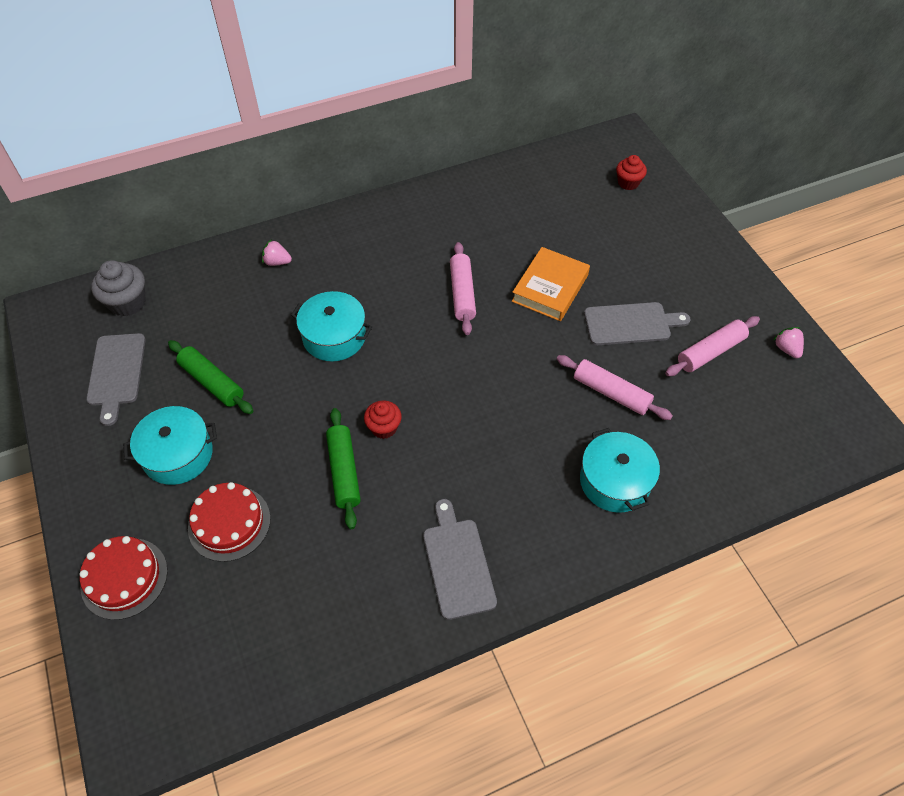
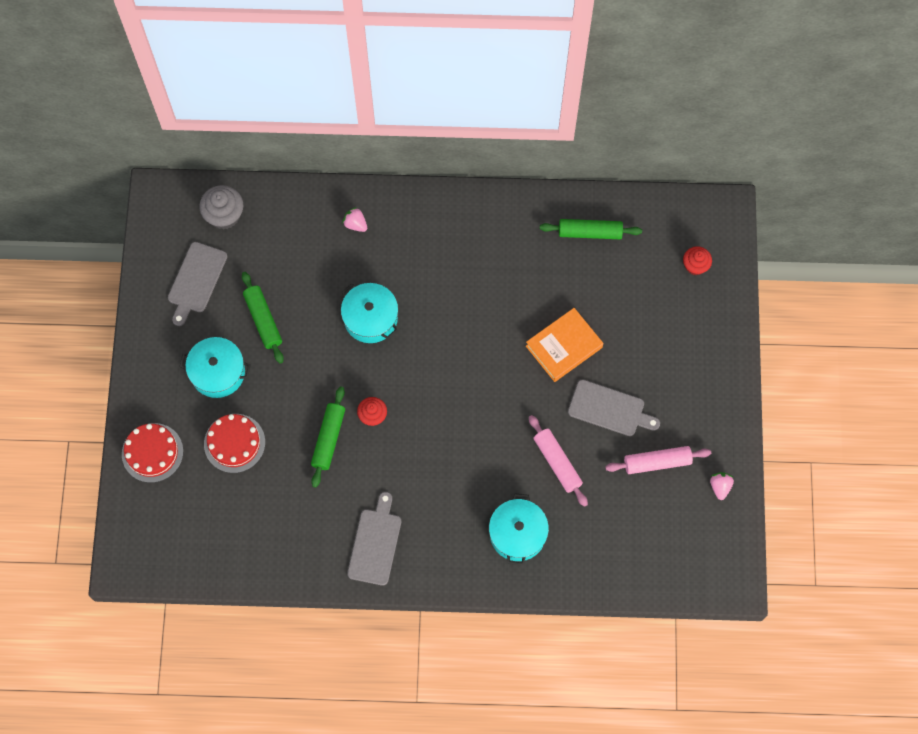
camera: 25 degrees right, 15 degrees up
(462, 293) = (490, 321): pink rolling pin -> none
(515, 191) = (590, 232): none -> green rolling pin

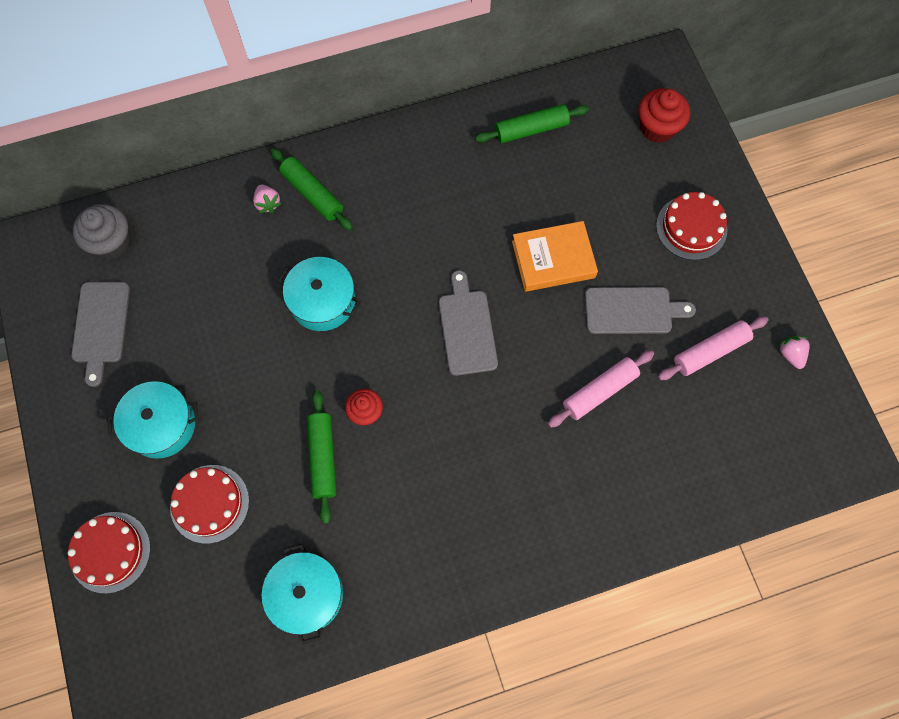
camera: 20 degrees left, 0 degrees up
(263, 320) = (196, 345): green rolling pin -> green rolling pin (312, 194)
(355, 224) = (268, 203): pink strawberry -> pink strawberry turned 135 degrees counterclockwise
(375, 543) = (425, 565): grey cutting board -> grey cutting board (467, 328)
(517, 534) = (588, 491): turquoise pot -> turquoise pot (307, 594)
(557, 462) = (599, 391): pink rolling pin -> pink rolling pin turned 75 degrees counterclockwise
(564, 346) = (553, 259): orange book -> orange book turned 45 degrees clockwise
(686, 359) = (691, 227): none -> red cake
(695, 266) = (657, 128): red cupcake -> red cupcake, size x1.52

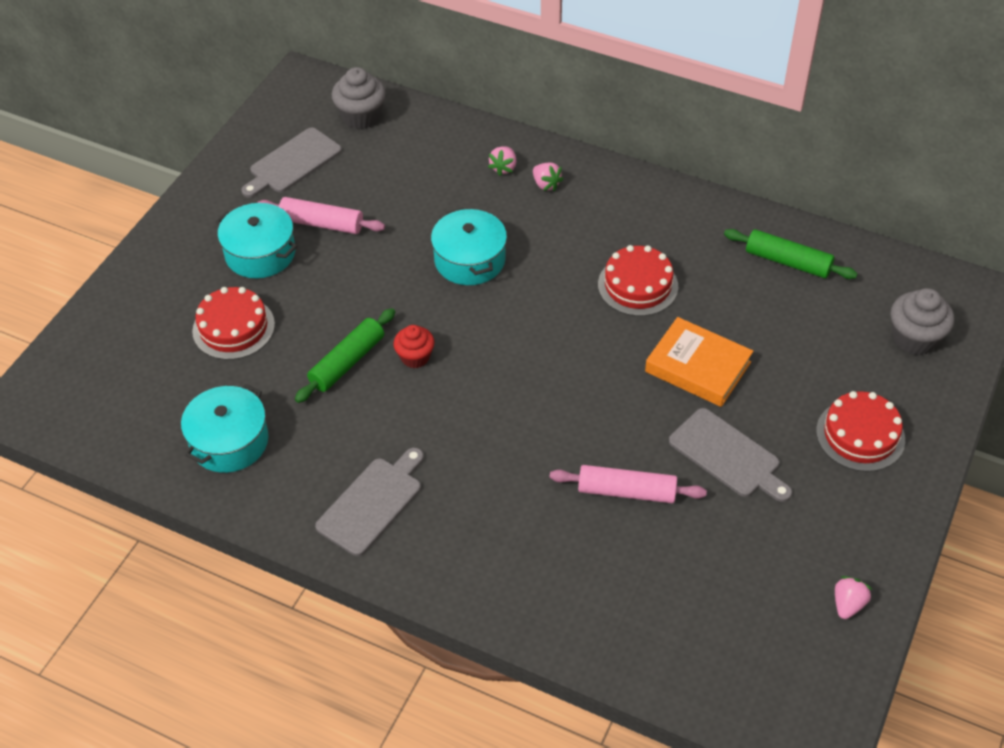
camera: 45 degrees right, 20 degrees down
(110, 552) = (134, 304): red cake -> red cake (638, 285)
(312, 194) = (546, 184): green rolling pin -> pink strawberry
(467, 328) = (564, 361): grey cutting board -> grey cutting board (372, 503)
(657, 128) = (914, 338): red cupcake -> grey cupcake
(710, 351) = (767, 541): pink rolling pin -> pink rolling pin (321, 223)

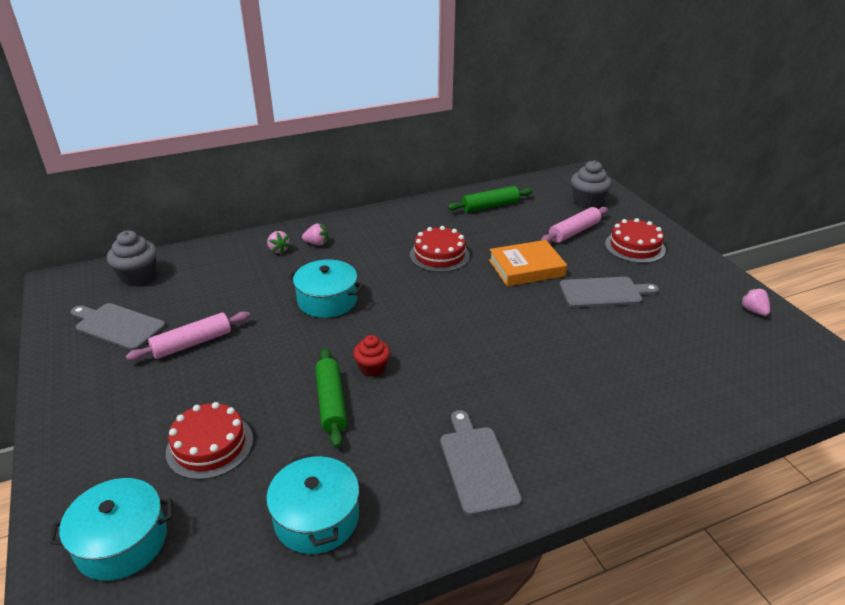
camera: 50 degrees left, 15 degrees down
(260, 253) = (166, 388): turquoise pot -> turquoise pot (122, 542)
(292, 163) = (117, 326): grey cutting board -> grey cutting board turned 120 degrees clockwise
(626, 491) = (592, 342): pink rolling pin -> pink rolling pin (574, 232)

